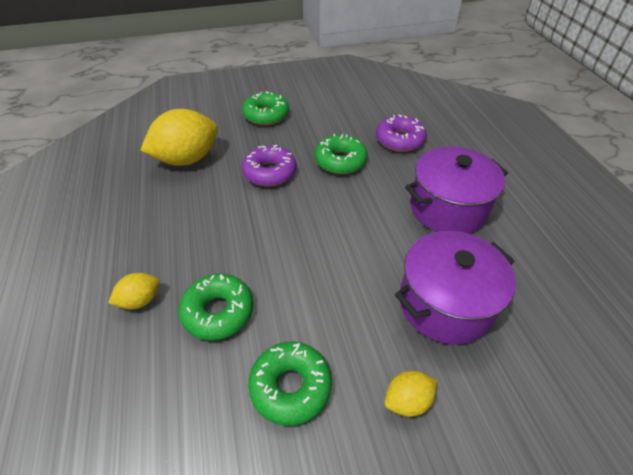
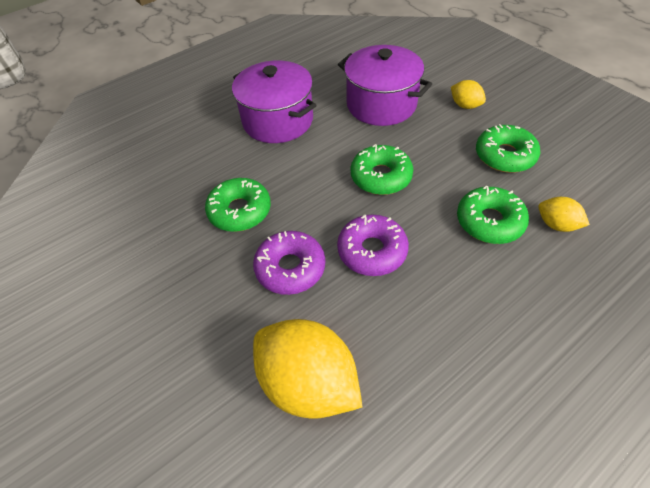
camera: 110 degrees left, 5 degrees up
(140, 300) = (529, 286): yellow lemon -> yellow lemon (556, 224)
(266, 115) = (159, 333): green donut -> green donut (381, 177)
(399, 140) = (180, 174): purple donut -> purple donut (372, 251)

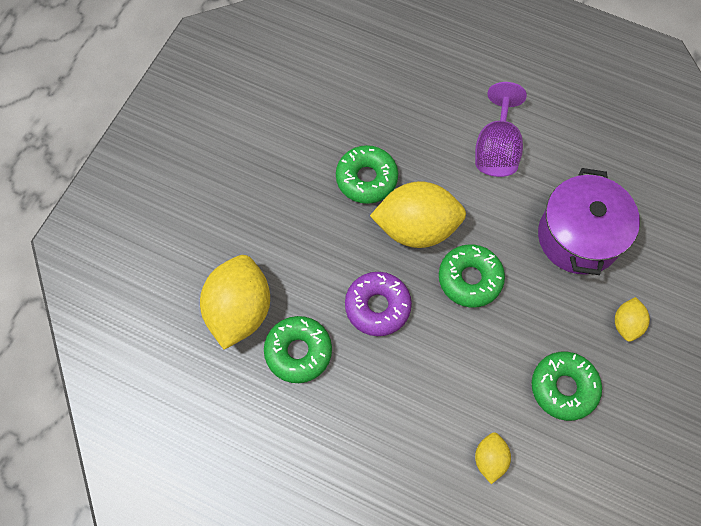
camera: 60 degrees right, 15 degrees up
(278, 121) = (496, 149): purple pot -> purple goblet
(290, 268) = (328, 250): purple donut -> none
(312, 194) = (416, 228): none -> yellow lemon
(489, 221) = (462, 396): green donut -> green donut (298, 352)

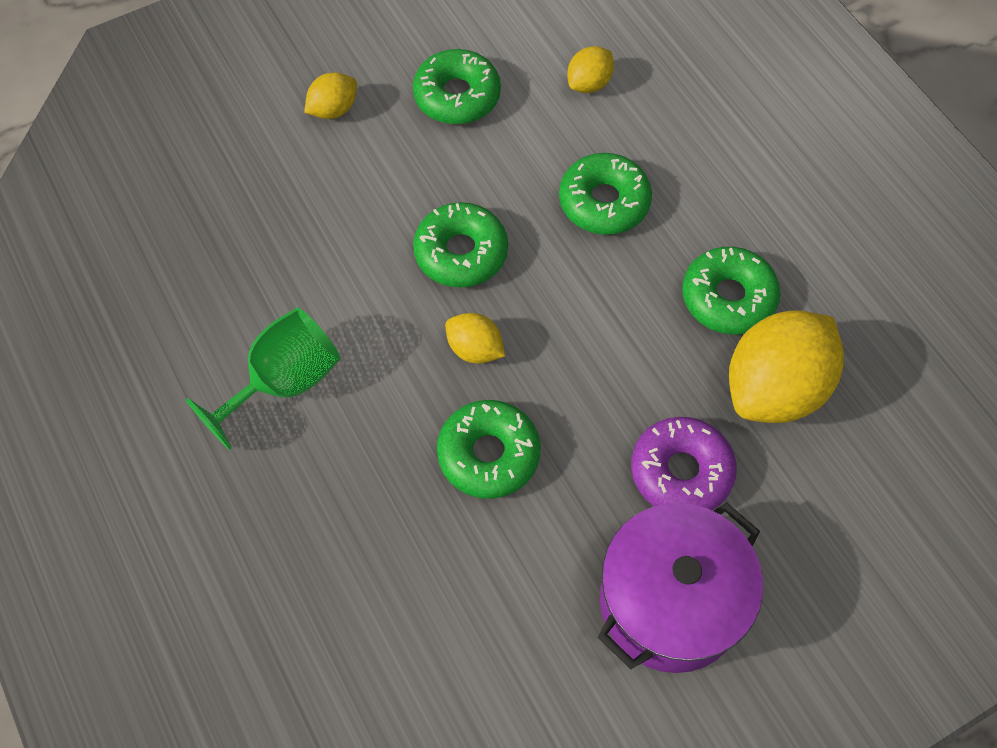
camera: 145 degrees left, 5 degrees down
(377, 306) = (596, 289): purple donut -> purple donut (681, 472)
(414, 370) = (604, 202): none -> green donut
(416, 228) = (475, 349): yellow lemon -> yellow lemon, size x0.48
(496, 149) = (284, 382): purple goblet -> green goblet
(578, 237) = (292, 219): purple pot -> purple pot (670, 602)

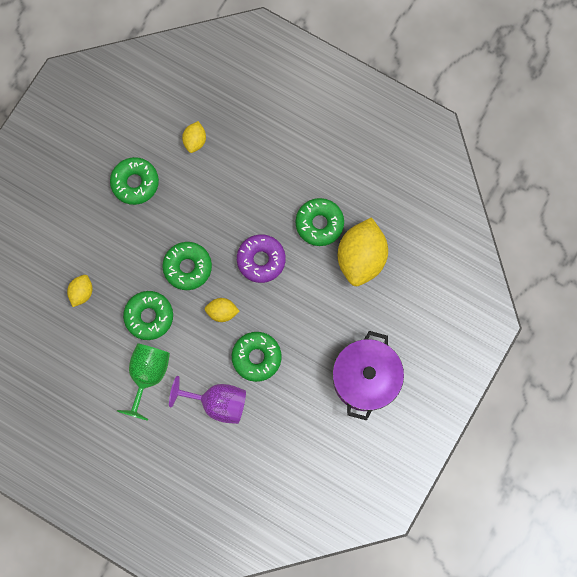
camera: 30 degrees left, 15 degrees up
(333, 110) = (80, 223): yellow lemon -> yellow lemon (82, 292)
(371, 493) = (217, 402): none -> purple goblet
(604, 202) = (238, 204): green donut -> green donut (149, 316)
(681, 472) = (341, 319): purple donut -> purple donut (261, 260)

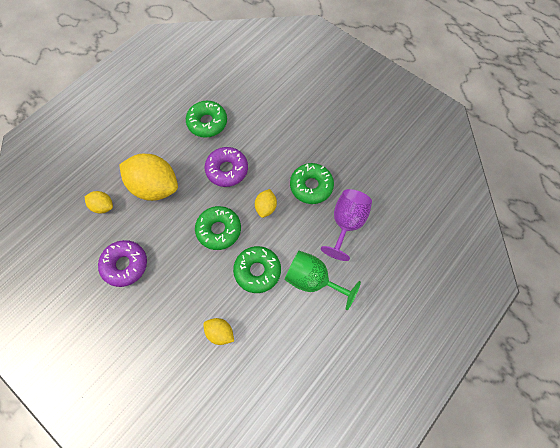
camera: 80 degrees left, 10 degrees down
(135, 183) = (125, 265): green donut -> purple donut
(361, 258) = (243, 99): yellow lemon -> yellow lemon (155, 187)
(365, 378) = (341, 111): purple pot -> none

